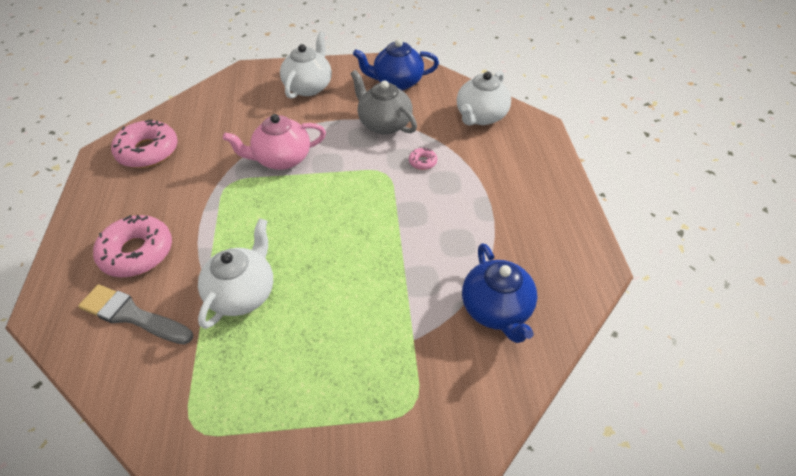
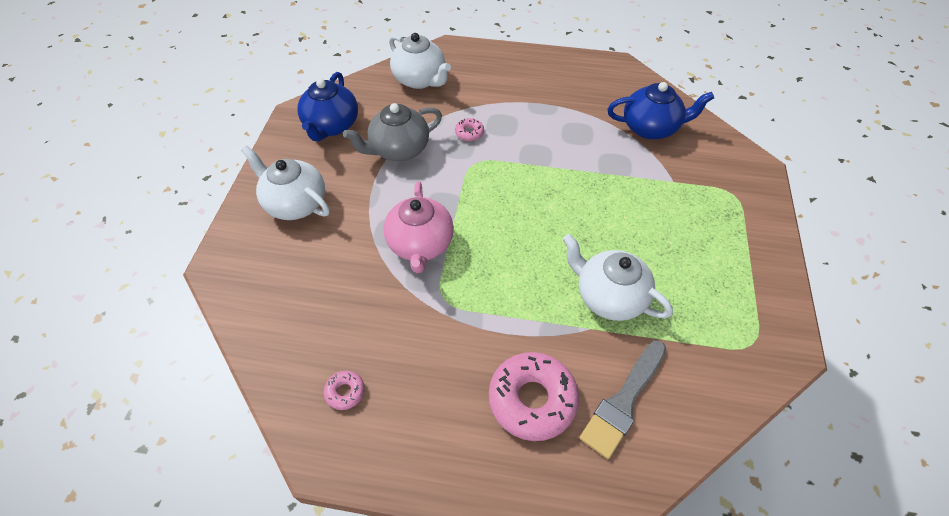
camera: 75 degrees left, 5 degrees up
(148, 151) = (345, 392): pink donut -> pink donut, size x0.46

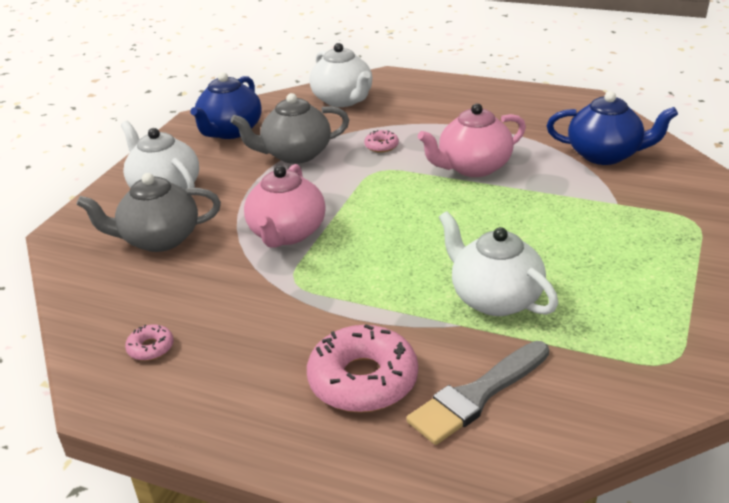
camera: 15 degrees right, 20 degrees down
(310, 264) = (159, 239): none -> grey teapot
(552, 151) = (473, 167): none -> pink teapot

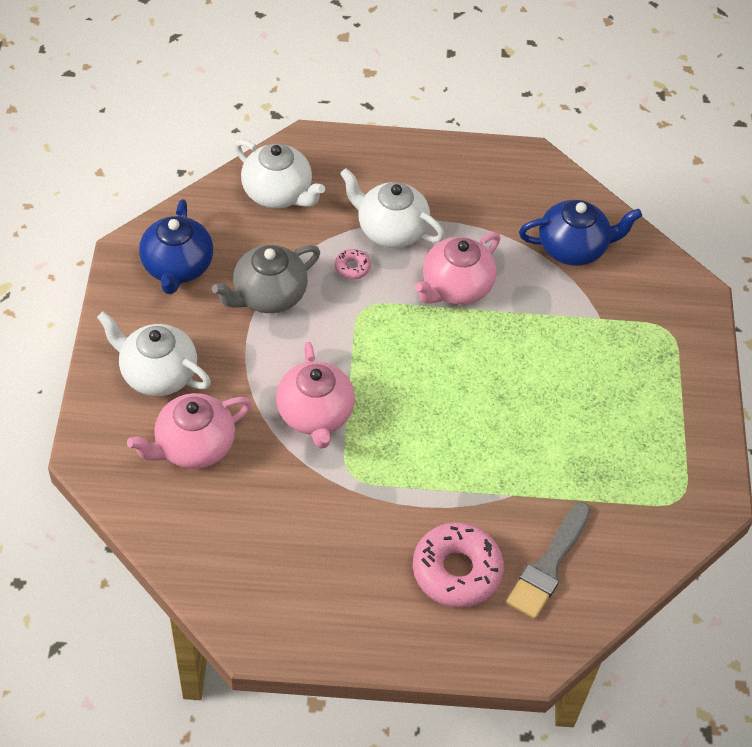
camera: 25 degrees left, 20 degrees up
(151, 348) = (263, 578): pink donut -> none
(159, 239) = (194, 446): grey teapot -> pink teapot
(494, 298) = (530, 459): white teapot -> white teapot (390, 230)

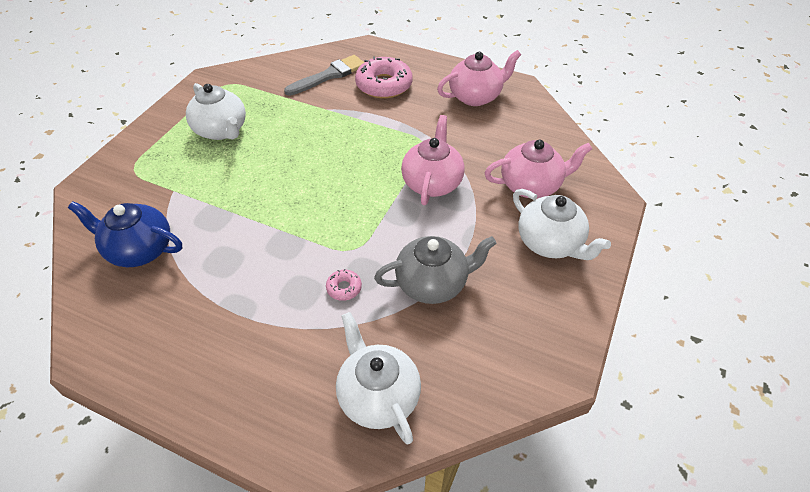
camera: 155 degrees left, 5 degrees down
(177, 267) = (512, 337): blue teapot -> none
(390, 230) = (286, 316): white teapot -> white teapot (221, 130)
(455, 287) = (265, 244): pink teapot -> pink teapot (476, 96)

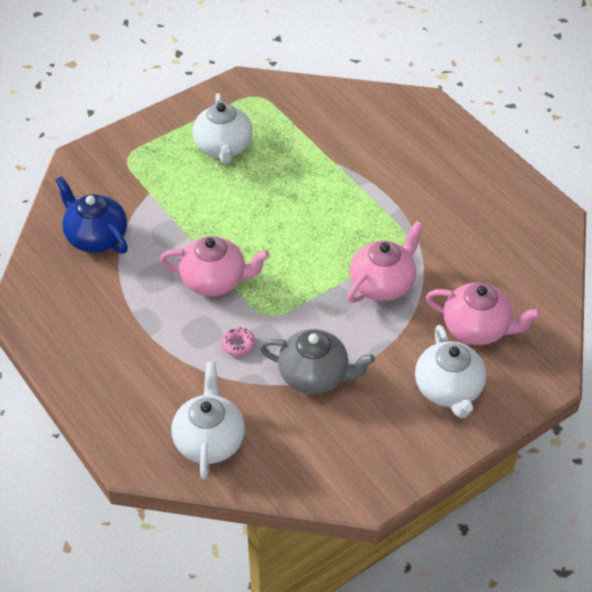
camera: 30 degrees right, 0 degrees up
(329, 75) = (363, 125): grey brush -> none
(384, 85) = (411, 158): pink donut -> none
(476, 96) = (498, 210): pink teapot -> pink teapot (215, 281)

